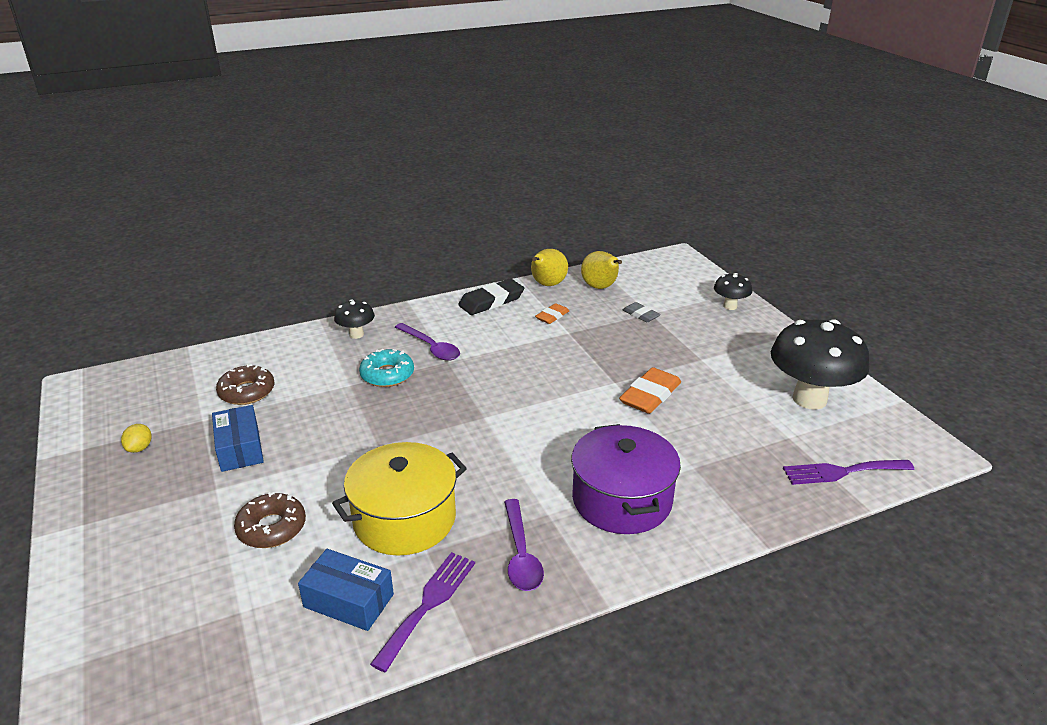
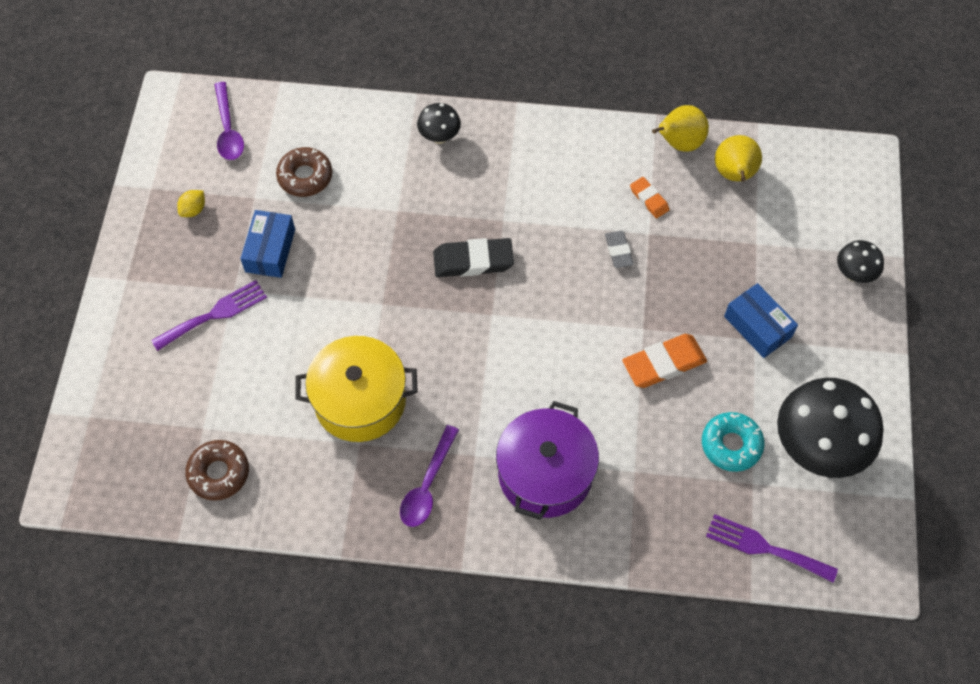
camera: 30 degrees right, 30 degrees up
(272, 528) = (257, 356): brown donut -> brown donut (219, 473)
(348, 600) = (279, 459): blue box -> blue box (757, 327)
(387, 375) = (437, 213): turquoise donut -> turquoise donut (731, 445)
(428, 604) = (333, 494): purple fork -> purple fork (214, 314)
(431, 347) = (499, 191): purple spoon -> purple spoon (228, 129)
(491, 301) = (602, 144): black eraser -> black eraser (473, 261)
(552, 316) = (649, 199): orange eraser -> orange eraser turned 75 degrees clockwise
(641, 315) = (744, 241): grey eraser -> grey eraser (618, 251)

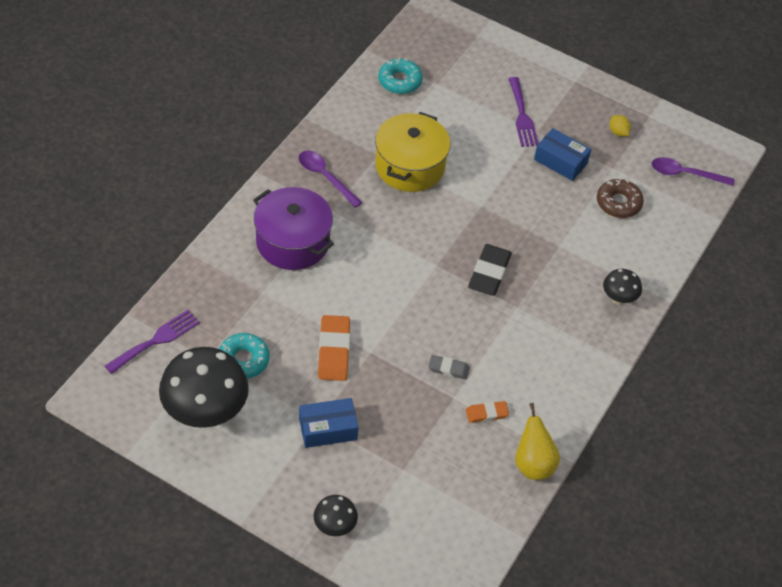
camera: 110 degrees right, 10 degrees down
(219, 473) = (400, 81): brown donut -> turquoise donut
(734, 175) = (480, 489): yellow pear -> none

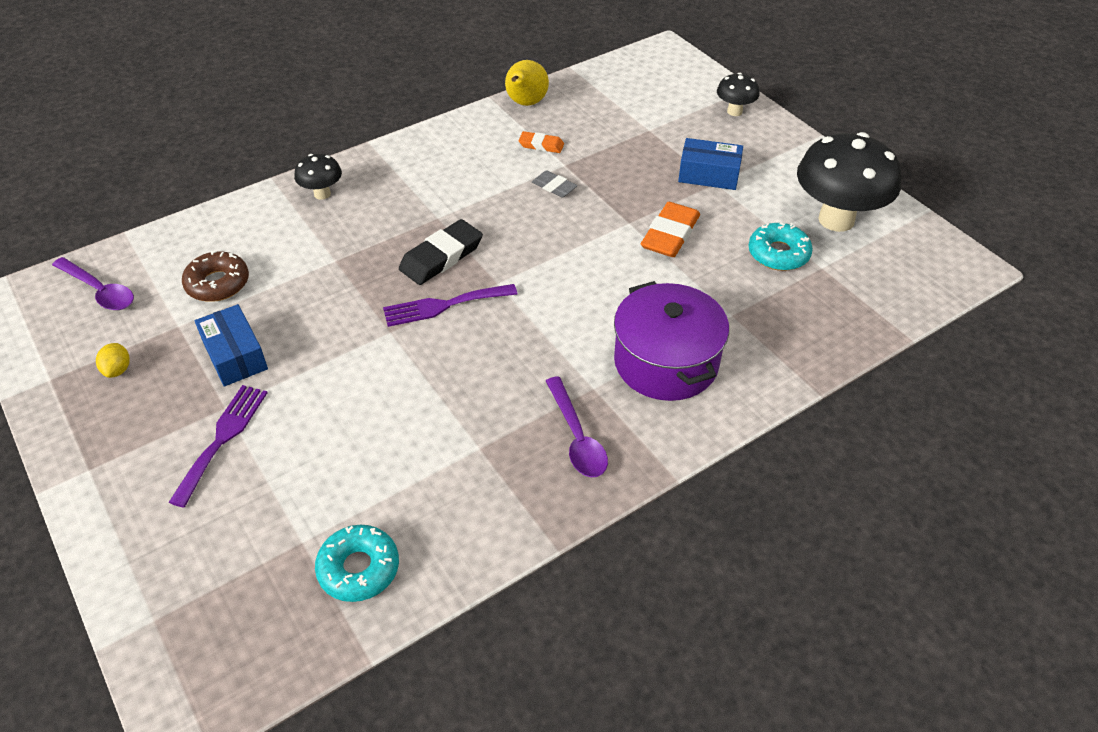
camera: 150 degrees left, 5 degrees down
(156, 340) = (880, 301): purple fork -> purple fork (444, 305)
(410, 166) = (445, 414): yellow pot -> none

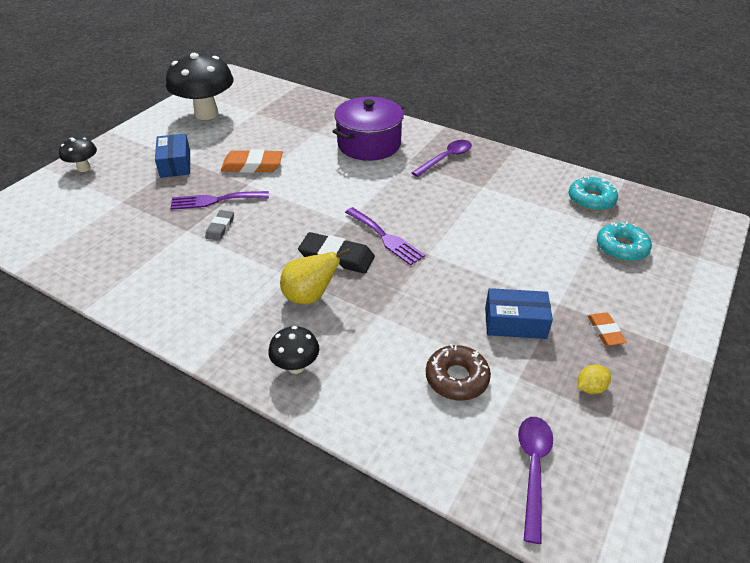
camera: 115 degrees left, 5 degrees down
(222, 438) = (580, 290): purple fork -> purple fork (215, 200)
(235, 355) = (515, 322): blue box -> blue box turned 60 degrees clockwise
(525, 103) = (92, 281): yellow pear -> yellow pear (310, 296)
(541, 145) = (162, 251): orange eraser -> orange eraser (605, 331)
(778, 254) = (250, 126): turquoise donut -> turquoise donut (621, 248)

